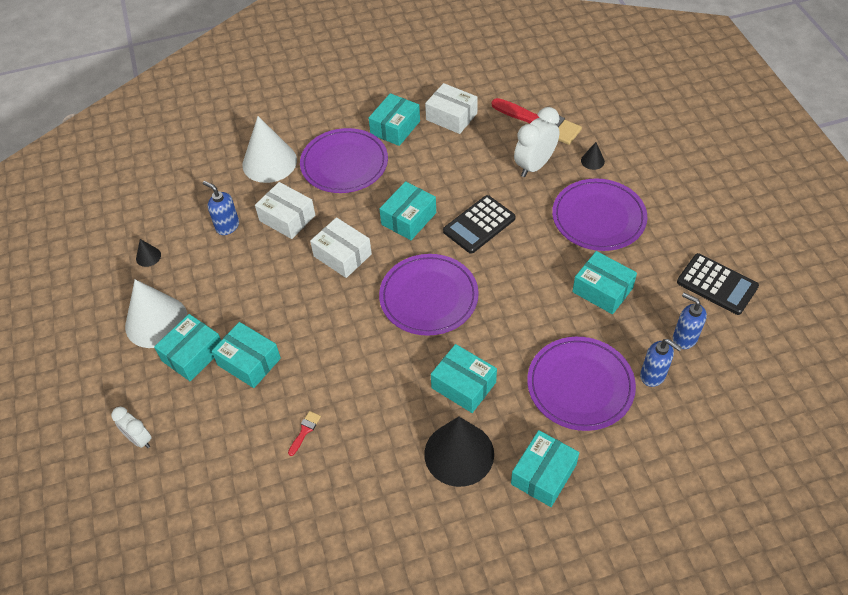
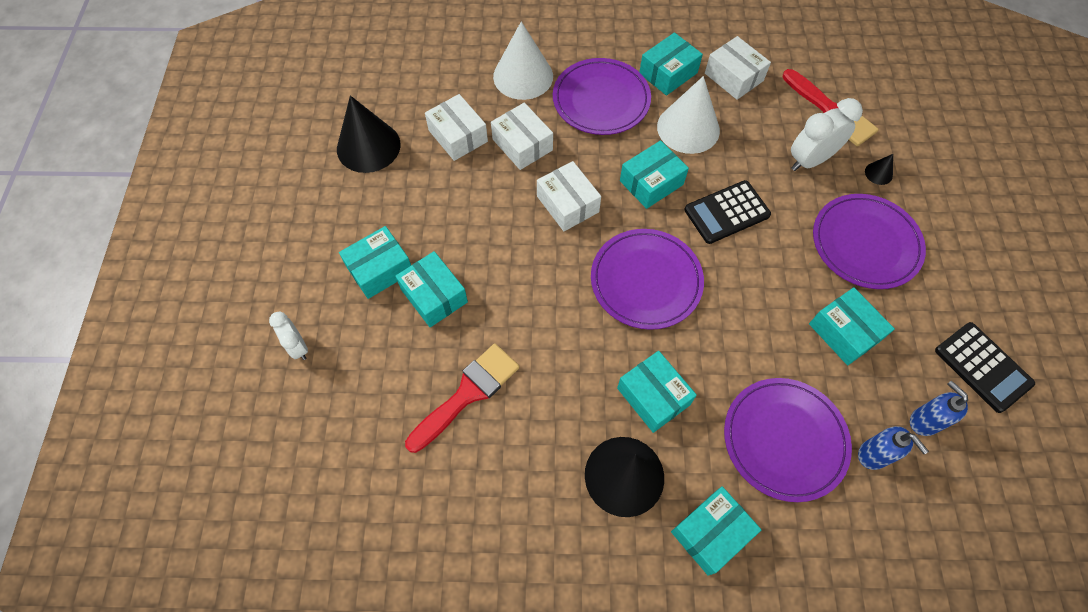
camera: 15 degrees right, 10 degrees up
(148, 256) = (368, 146): black cone -> black cone, size x2.37
(156, 321) = (354, 221): white cone -> white cone (688, 128)
(227, 226) = (458, 136): blue soap dispenser -> white box
(305, 431) = (468, 393): red brush -> red brush, size x2.42

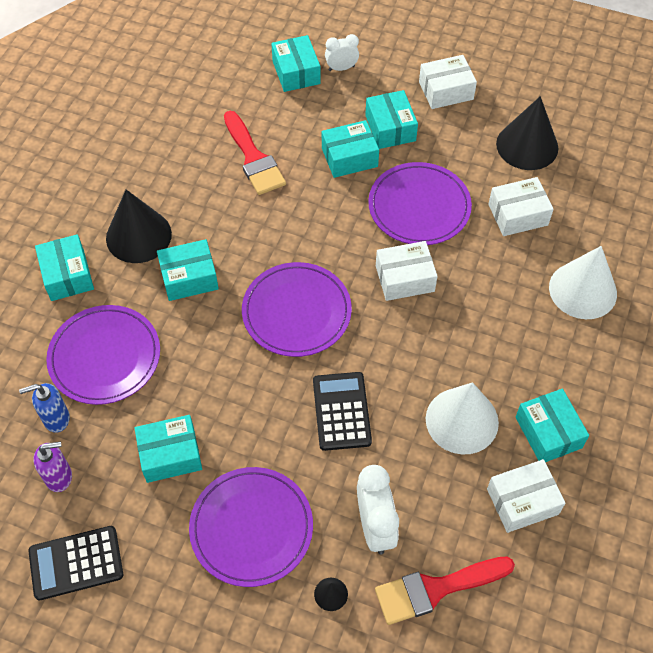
camera: 110 degrees right, 5 degrees down
(522, 145) = (489, 263): white box -> white box (446, 90)
(601, 100) = (528, 351): purple plate -> purple plate (419, 207)
(651, 183) = (403, 358): turquoise box -> turquoise box (296, 72)
(924, 421) = (59, 477): blue soap dispenser -> purple soap dispenser

